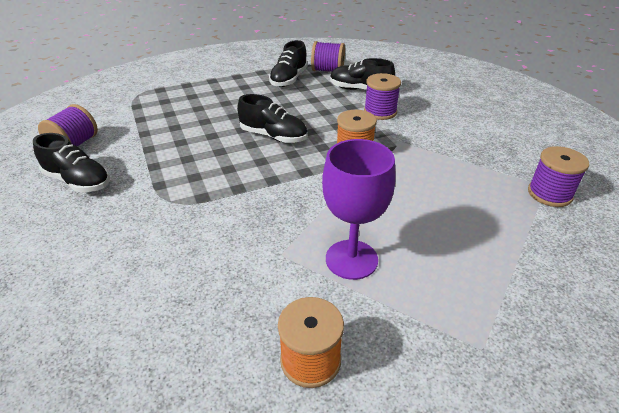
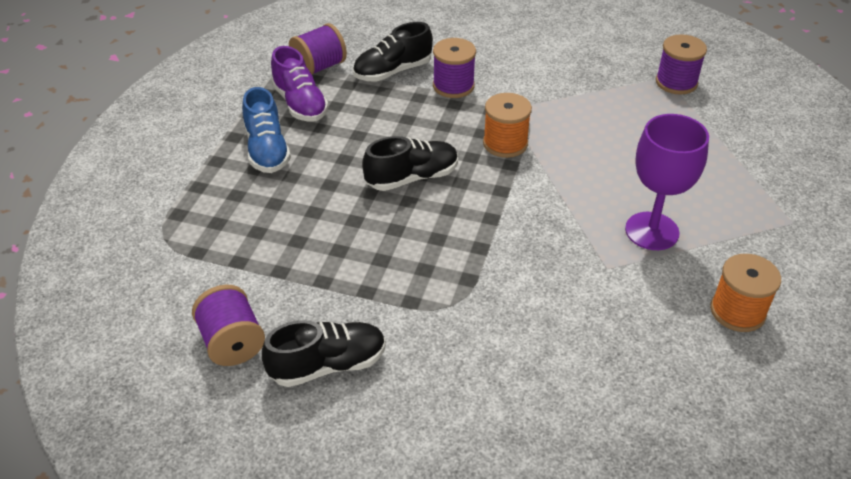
camera: 50 degrees left, 5 degrees up
(238, 88) = (267, 150): none -> blue shoe
(289, 79) = (300, 104): black shoe -> purple shoe

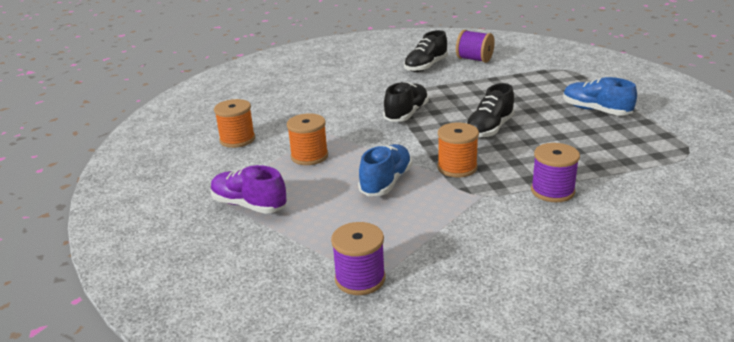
camera: 150 degrees right, 15 degrees down
(300, 104) = (631, 137): purple shoe -> purple shoe (249, 205)
(319, 67) = (672, 163): purple spool -> none
(393, 71) = (616, 182): black shoe -> black shoe (406, 114)
(590, 157) = (386, 182): none -> blue shoe
(652, 231) = (309, 156): purple goblet -> orange spool

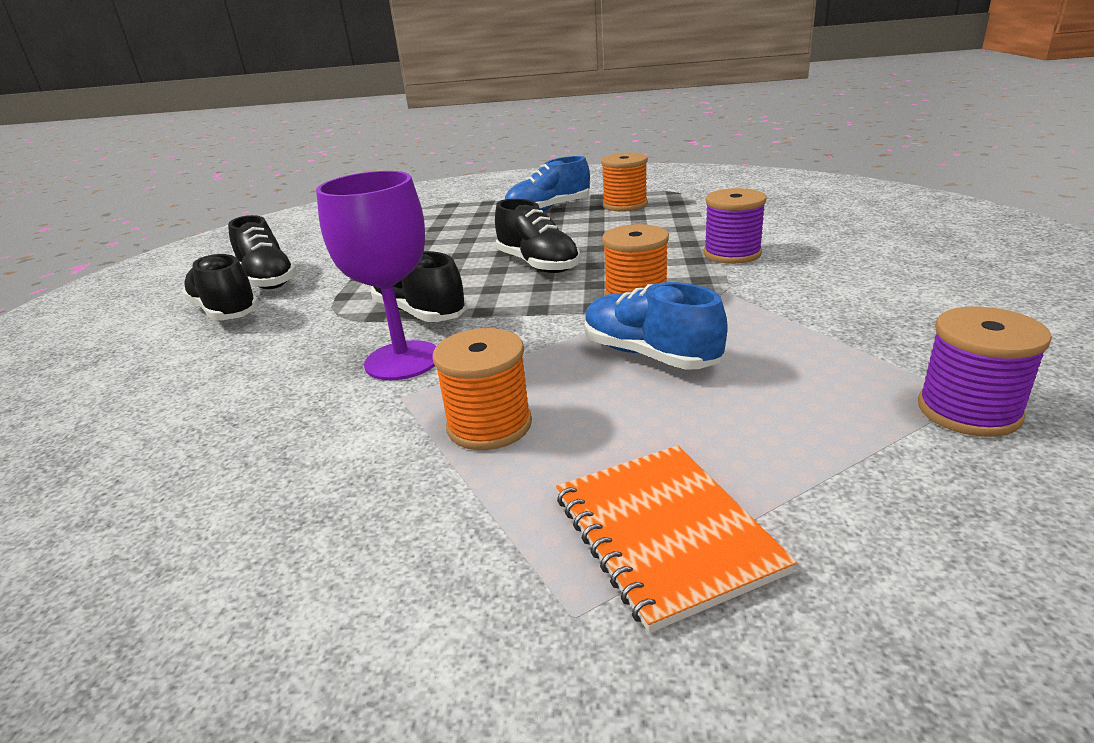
camera: 70 degrees left, 0 degrees up
(237, 139) = (294, 534): orange spool -> orange spool (625, 205)
(249, 205) = (665, 533): purple shoe -> orange notebook
(356, 124) = (402, 360): none -> purple goblet
(386, 71) = (226, 311): none -> black shoe
(474, 59) = (303, 246): purple spool -> none

